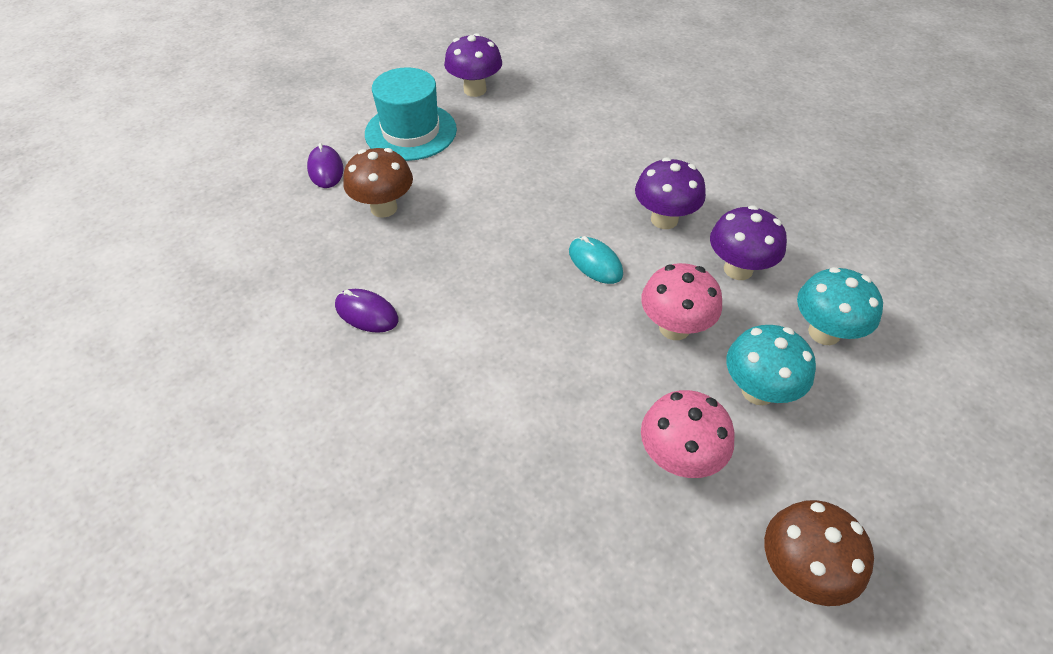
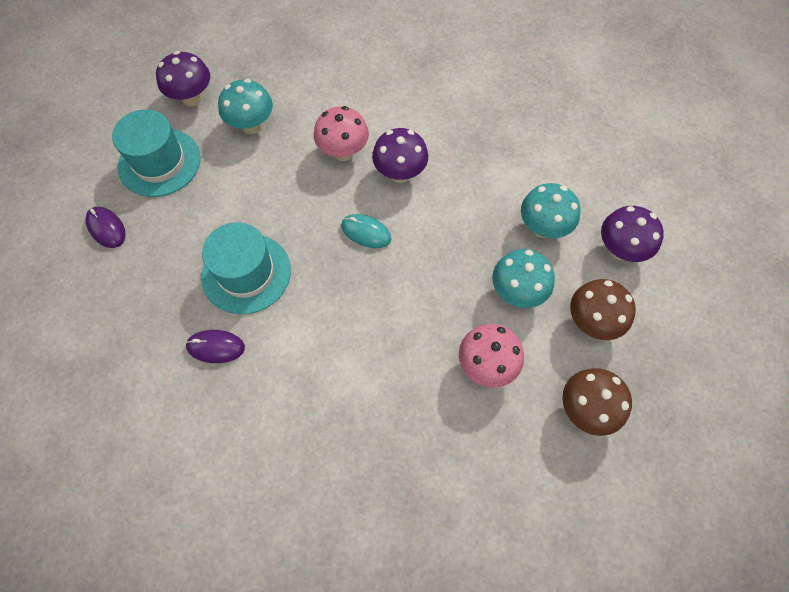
camera: 25 degrees left, 15 degrees up
(384, 208) = (177, 247): brown mushroom -> brown mushroom (591, 322)
(440, 255) = (246, 273): none -> turquoise hat
(522, 129) = (252, 125): none -> turquoise mushroom
(674, 328) = (444, 265): pink mushroom -> pink mushroom (343, 152)
(738, 269) = (468, 197): purple mushroom -> purple mushroom (620, 250)

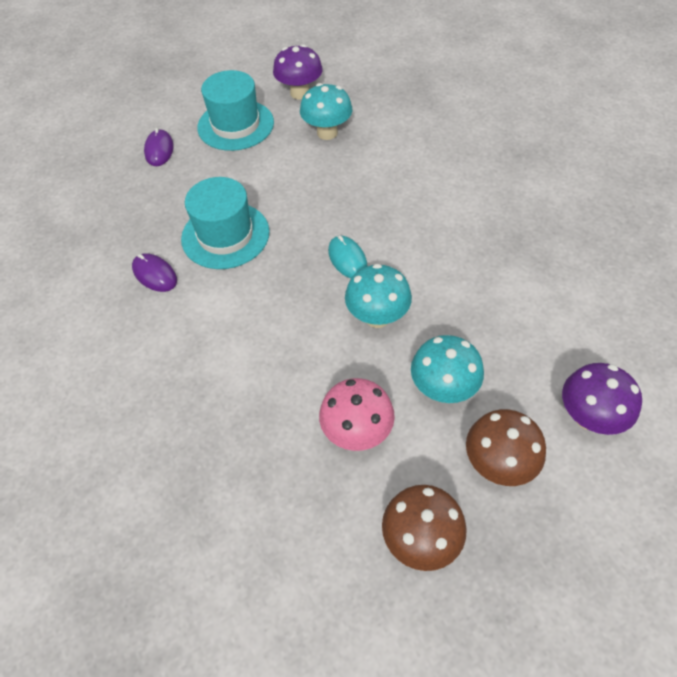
camera: 40 degrees right, 10 degrees down
(343, 152) = (384, 188): pink mushroom -> none
(400, 173) = (419, 229): purple mushroom -> none
(543, 227) = (519, 349): turquoise mushroom -> turquoise mushroom (377, 317)

